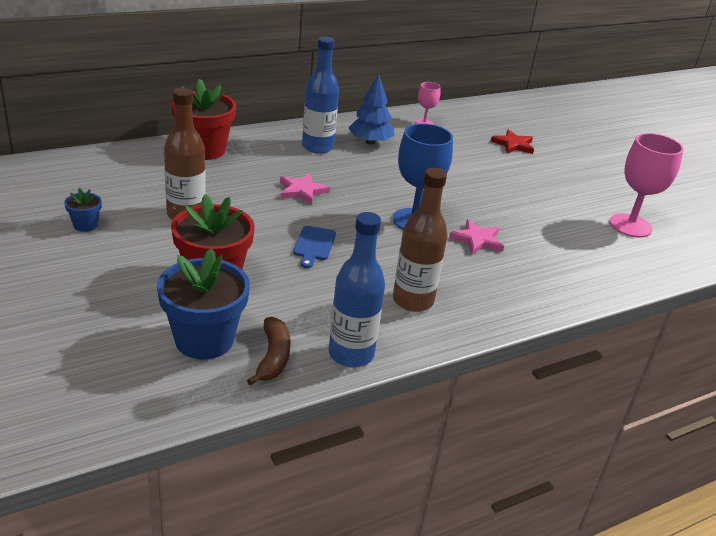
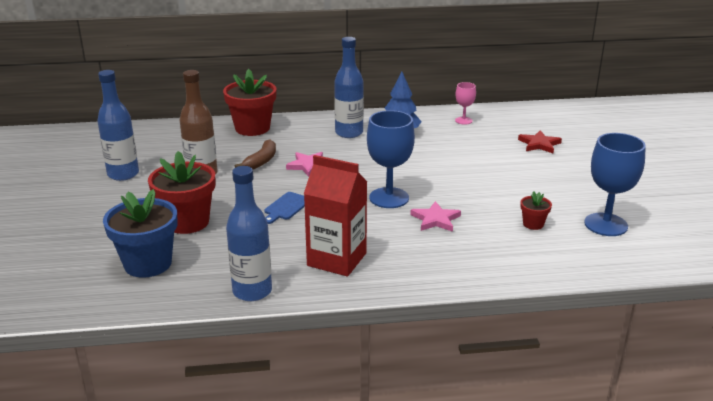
camera: 25 degrees right, 5 degrees down
(85, 225) = (123, 174): blue flower pot -> blue bottle
(273, 357) = (189, 284): brown banana -> brown banana (261, 161)
(413, 301) = (337, 259): brown bottle -> red carton
(569, 233) = (533, 224): none -> red flower pot
(630, 225) = (605, 224): pink goblet -> blue goblet

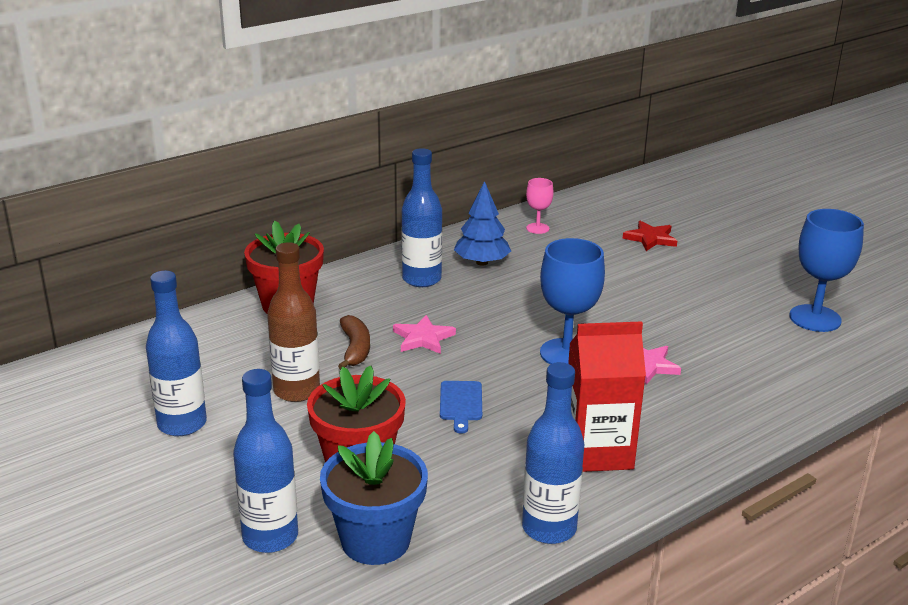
camera: 30 degrees left, 0 degrees up
(98, 243) = (270, 537): none -> blue bottle
(533, 224) = (748, 339): red flower pot -> none

